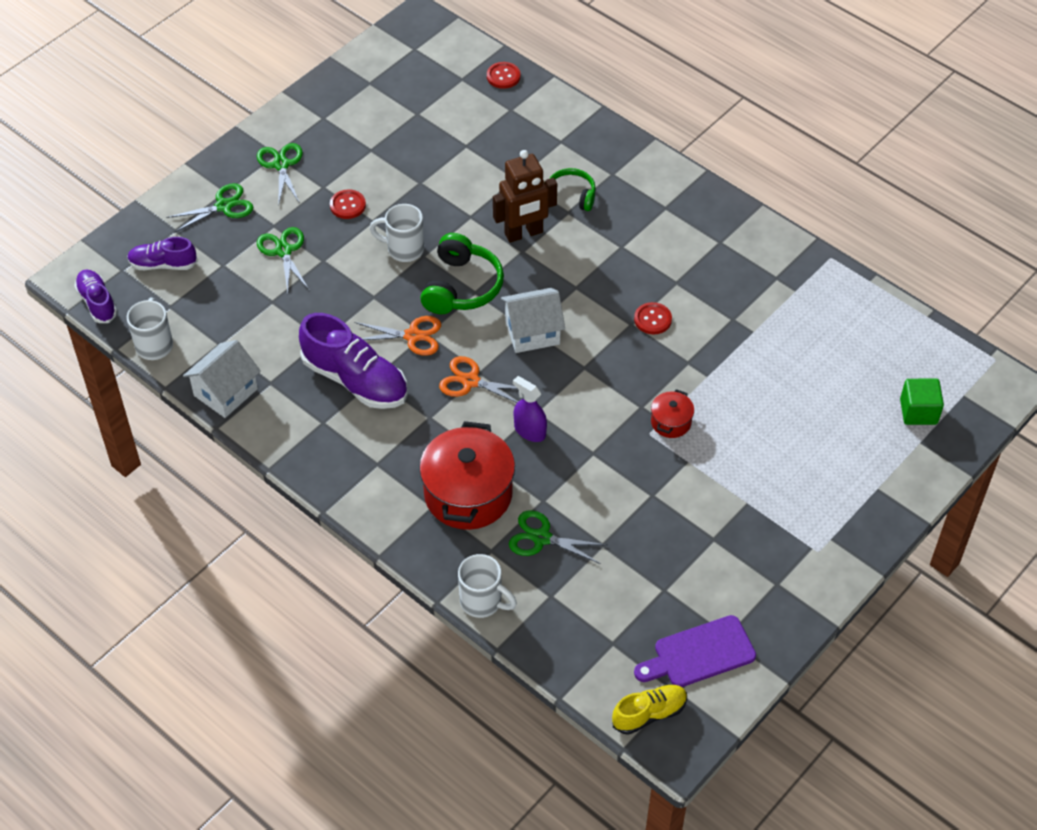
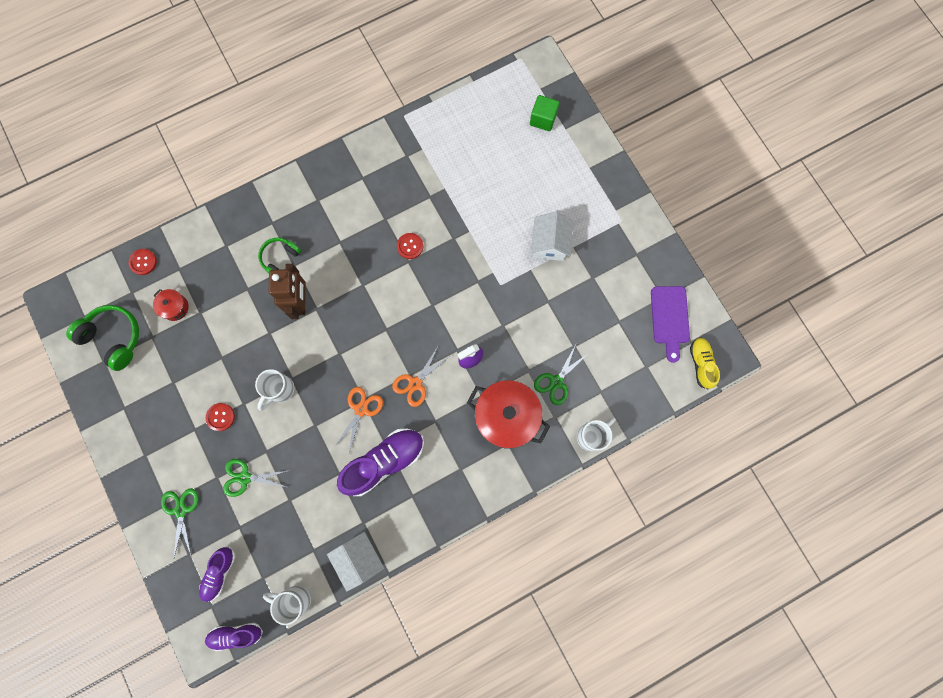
camera: 70 degrees left, 25 degrees up
(281, 165) = (158, 454): green scissors -> none
(462, 287) = (331, 361): green headphones -> green headphones (114, 338)
(532, 332) = (390, 328): white house -> white house (549, 244)
(671, 422) = (496, 268): red pot -> red pot (175, 307)

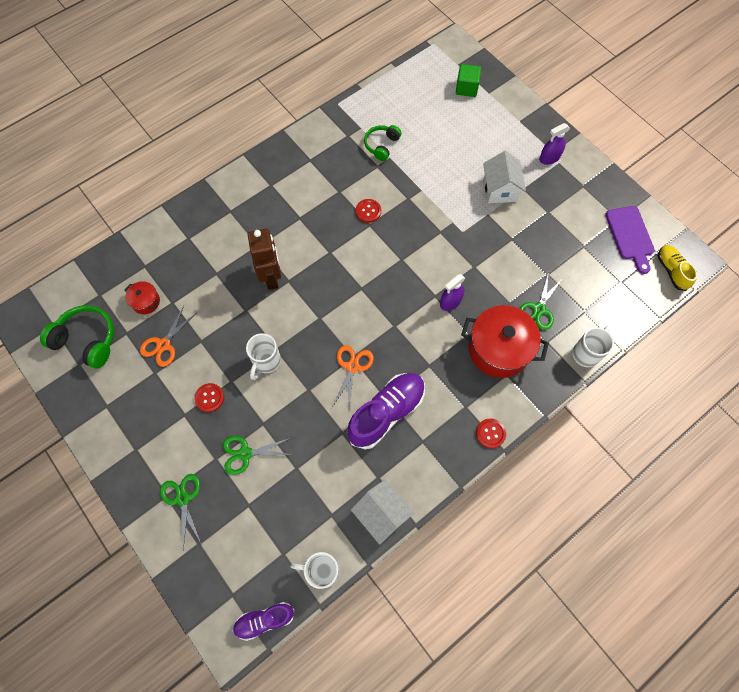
camera: 10 degrees left, 10 degrees down
(143, 262) = (107, 265): red button -> red button (490, 433)
(219, 573) = (235, 557): purple shoe -> none
(280, 258) = (244, 241): green headphones -> green headphones (381, 145)
(415, 383) = (401, 333): orange scissors -> orange scissors (163, 345)
(610, 216) = (549, 158): none -> purple spray bottle

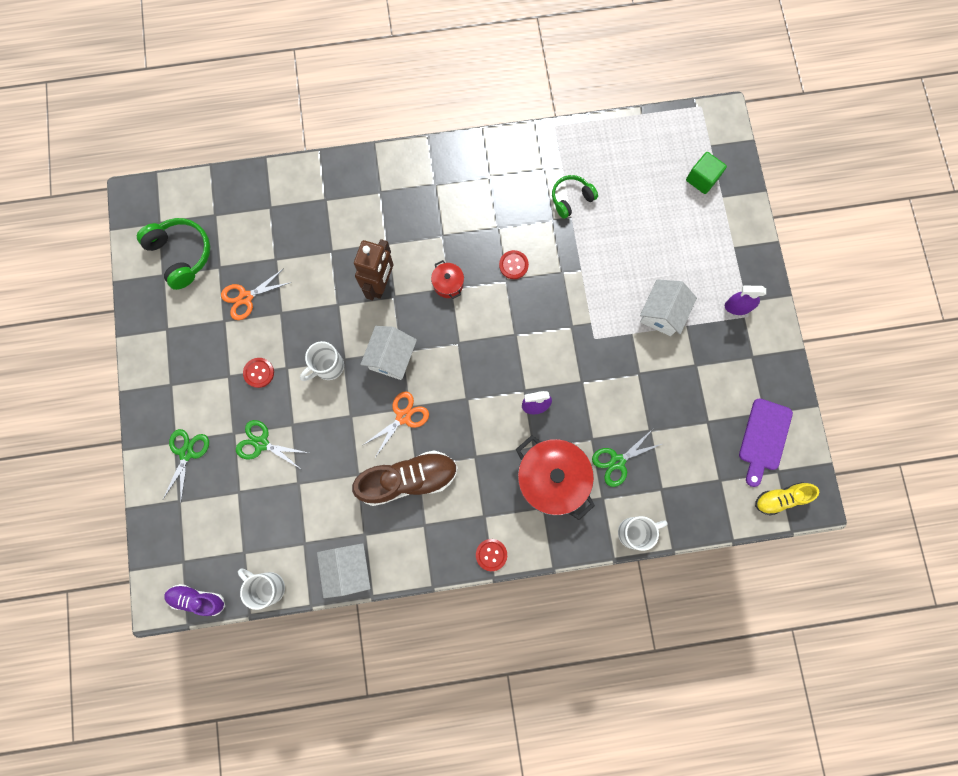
camera: 30 degrees right, 10 degrees up
(146, 302) = (252, 245): red pot -> red pot (448, 284)
(314, 327) = (391, 358): none -> white house
(386, 413) = (408, 479): purple shoe -> brown shoe
(671, 270) = (780, 498): yellow shoe -> yellow shoe turned 120 degrees counterclockwise

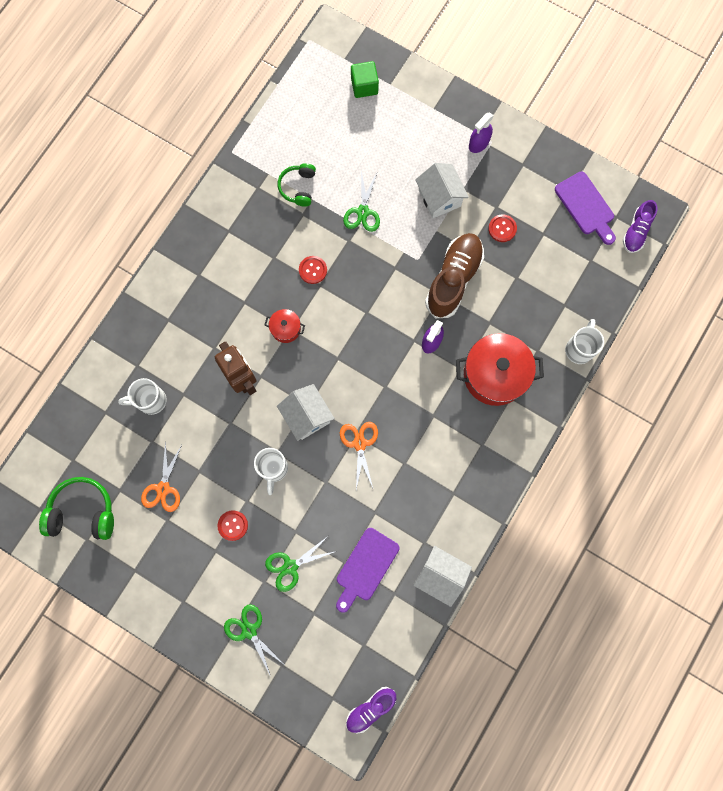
camera: 50 degrees left, 0 degrees up
(268, 587) = (405, 646): white mug -> white mug (150, 401)
(307, 503) = (365, 567): none -> purple cutting board
(408, 479) = (409, 478): brown shoe -> brown shoe (453, 279)
(491, 554) = (514, 462): red button -> red button (502, 228)
(617, 461) = (520, 318): green scissors -> green scissors (362, 212)
(780, 498) = (636, 231): yellow shoe -> purple shoe

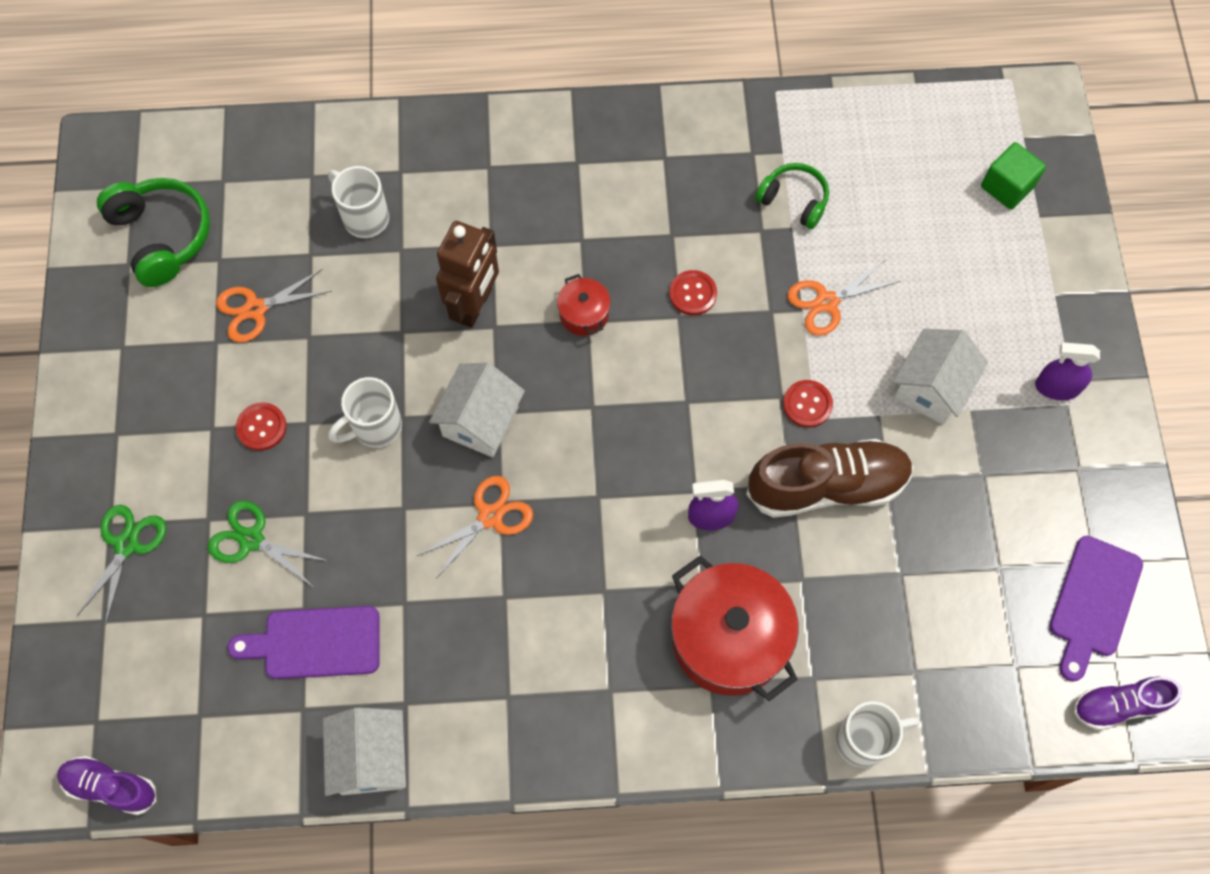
camera: 55 degrees right, 10 degrees down
(298, 187) = (794, 200): green headphones -> green headphones turned 60 degrees clockwise
(362, 212) = (826, 302): green scissors -> orange scissors
(502, 228) = (957, 503): red button -> red button (807, 404)

